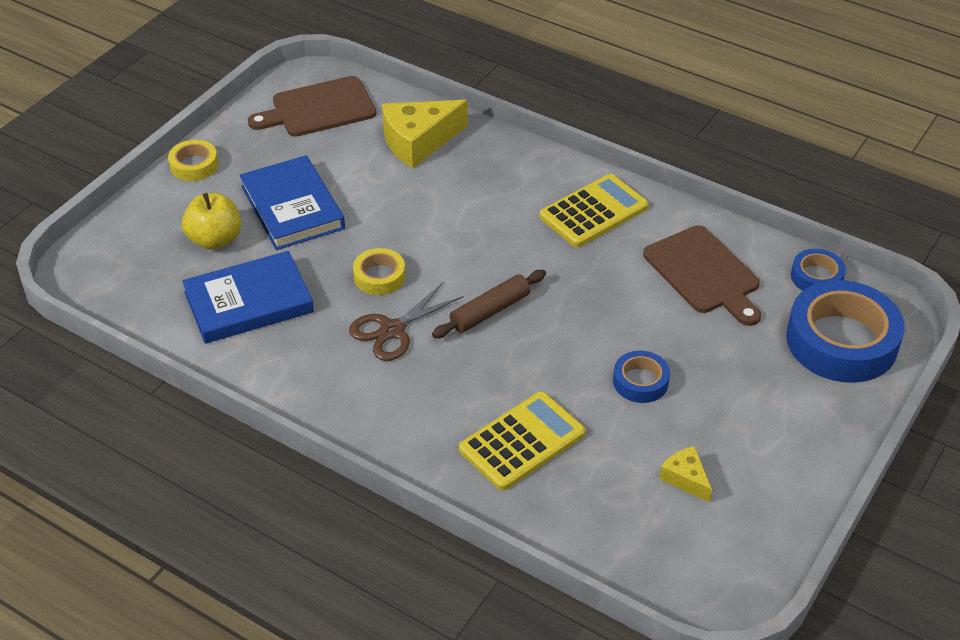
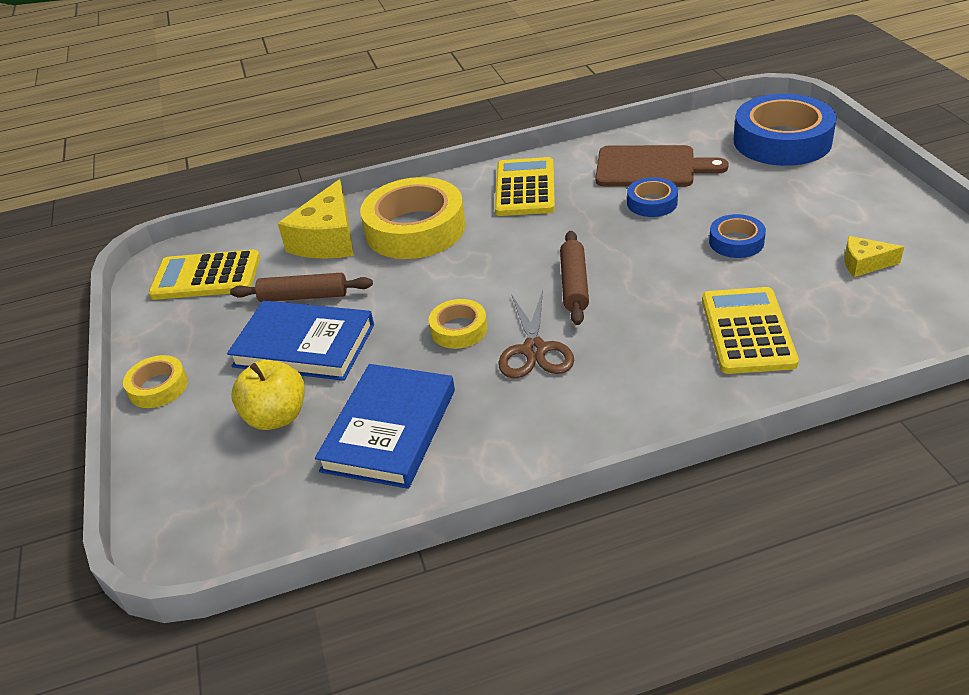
camera: 45 degrees left, 5 degrees down
(318, 108) = (206, 276): brown cutting board -> yellow calculator
(342, 172) = (303, 296): none -> brown rolling pin
(476, 181) = (415, 229): none -> yellow tape
(816, 277) = (707, 125): blue tape -> blue tape (652, 203)

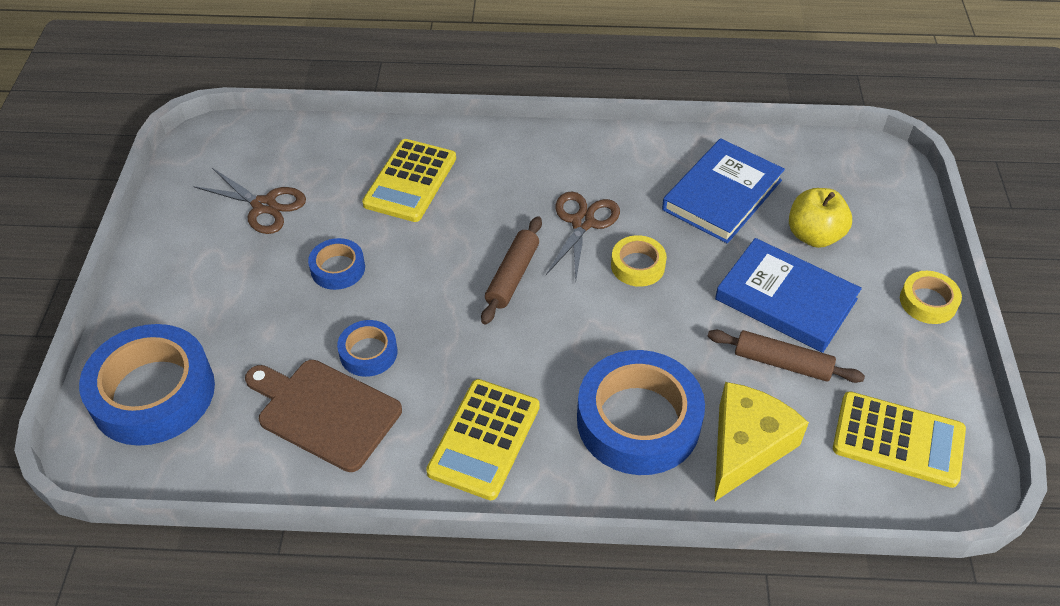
camera: 165 degrees left, 10 degrees up
(415, 229) = (638, 420): yellow tape -> blue tape
(864, 264) = (264, 206): yellow cheese -> brown scissors

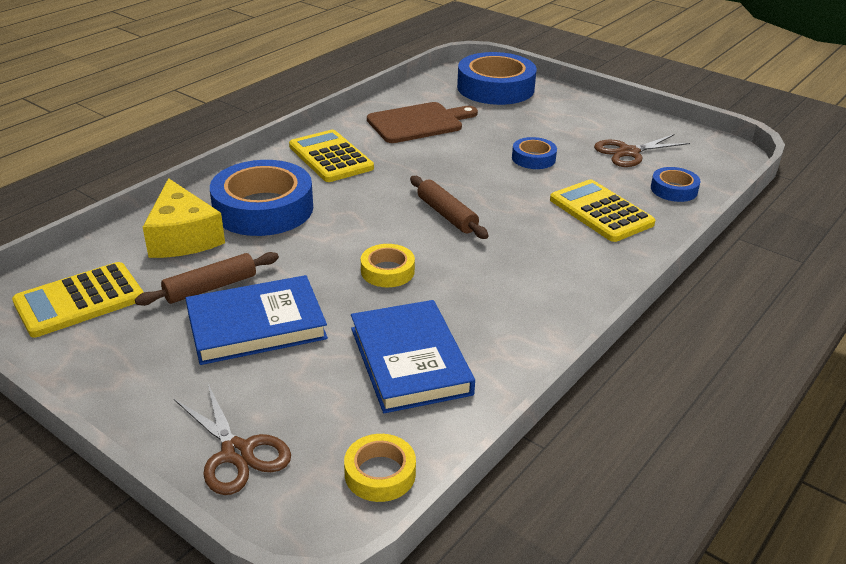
camera: 125 degrees right, 15 degrees down
(368, 352) = (445, 146): blue tape -> blue tape (674, 189)
(582, 223) = (465, 267): brown scissors -> brown scissors (237, 453)
(814, 235) = (293, 387): yellow apple -> none
(928, 302) = (134, 408): yellow tape -> yellow tape (380, 473)

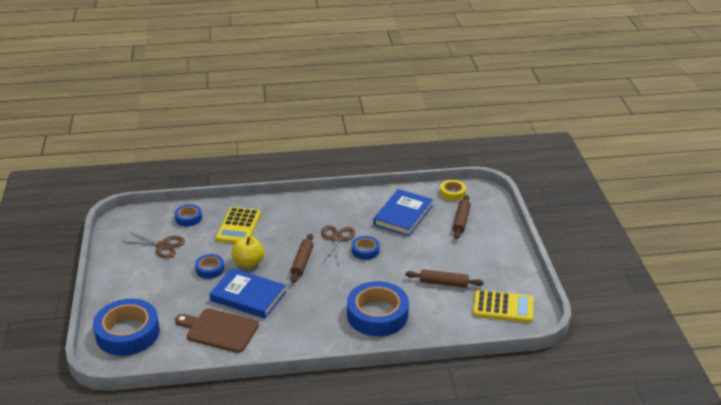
camera: 135 degrees left, 0 degrees up
(183, 237) = (431, 318): yellow cheese -> none
(237, 453) = (489, 219): brown scissors -> brown scissors (336, 239)
(256, 325) = (441, 256): blue book -> blue book (248, 296)
(291, 414) = (461, 221): none -> brown rolling pin
(331, 157) = (302, 331): yellow calculator -> none
(387, 271) = (365, 250): yellow tape -> blue tape
(507, 183) = (248, 263): none -> yellow apple

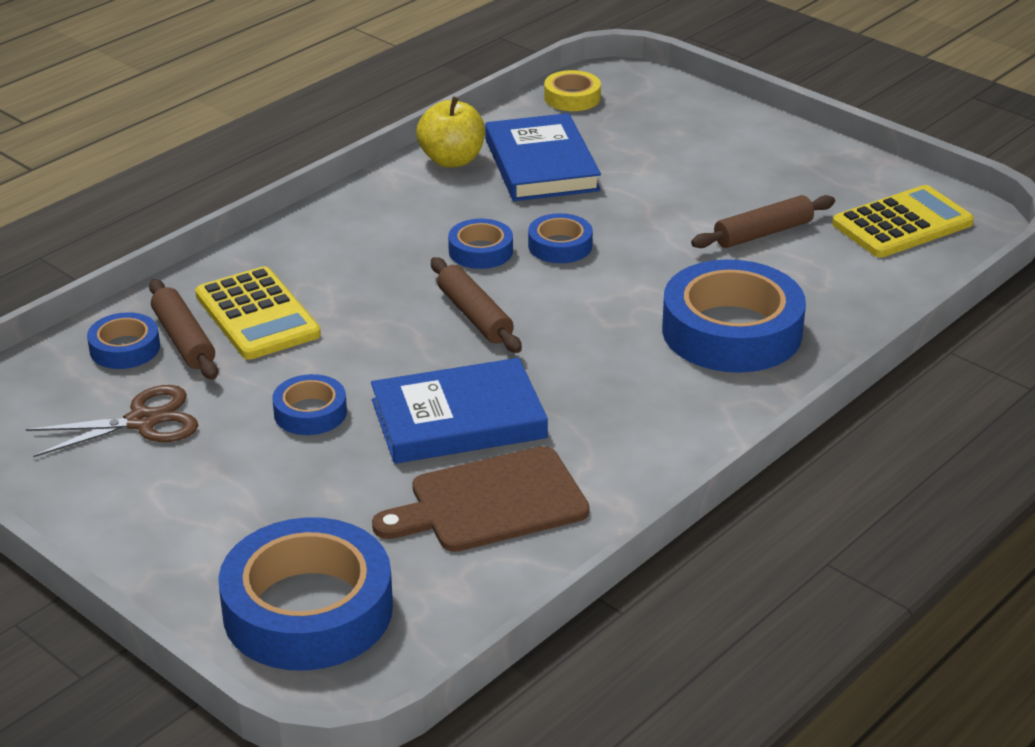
camera: 40 degrees left, 0 degrees up
(248, 263) = (372, 365): yellow apple -> yellow apple (452, 160)
(336, 239) = (480, 251): brown scissors -> blue tape
(461, 221) = (649, 132): brown rolling pin -> brown rolling pin (184, 340)

